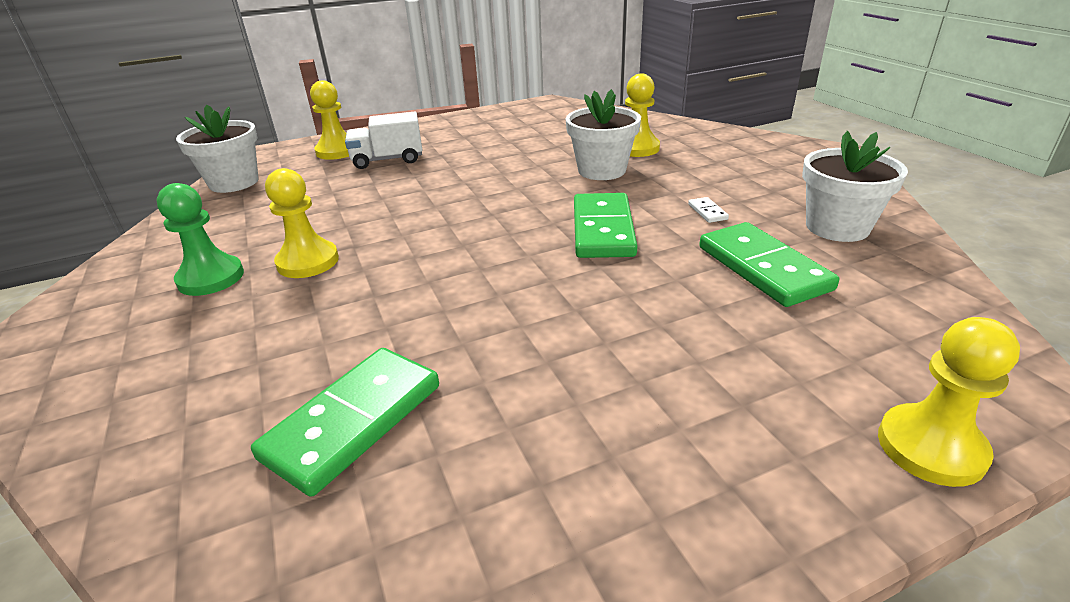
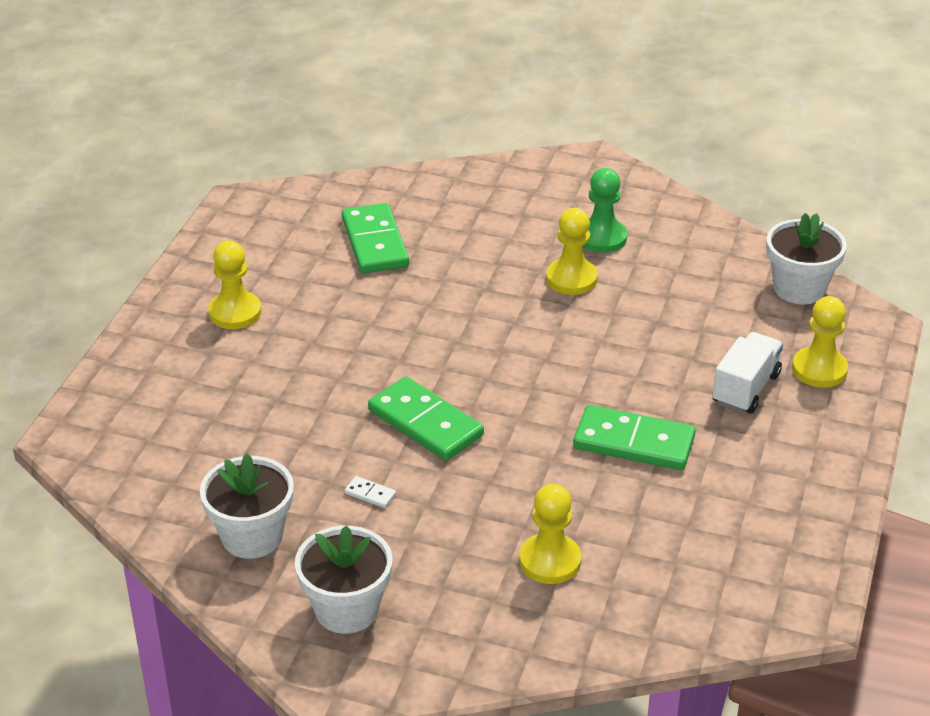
camera: 130 degrees right, 5 degrees up
(602, 170) = (530, 498): white flower pot -> white flower pot (346, 609)
(763, 268) = (273, 453): green domino -> green domino (633, 442)
(930, 447) = (111, 381): yellow pawn -> yellow pawn (235, 312)

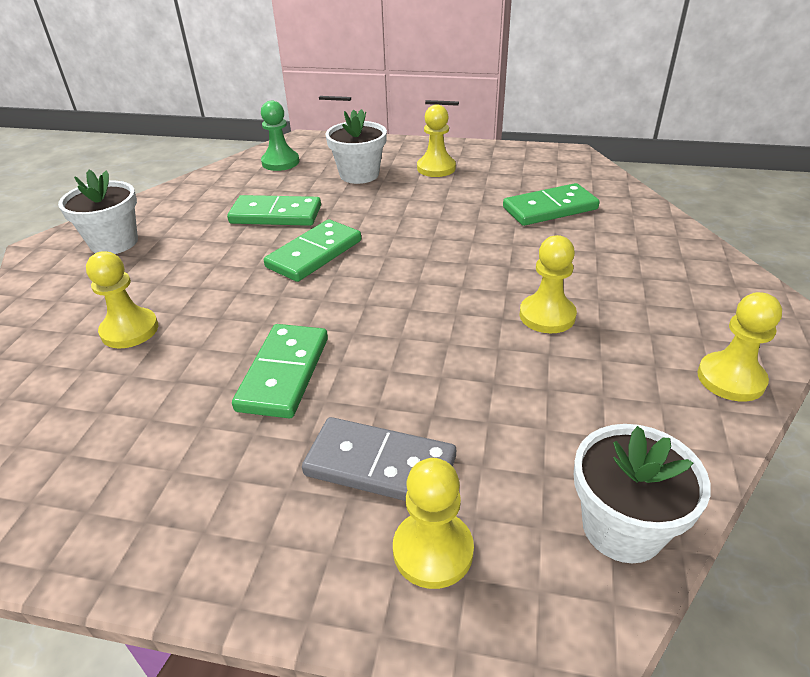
camera: 85 degrees right, 0 degrees up
(252, 536) = (198, 202): white flower pot -> white flower pot (359, 175)
(317, 457) = (276, 215): none -> green domino
(370, 494) = (232, 239): white domino -> none
(601, 238) = (634, 332): green pawn -> green pawn (280, 162)
(664, 208) = (730, 379): none -> yellow pawn
(745, 389) = (380, 465): white truck -> grey domino

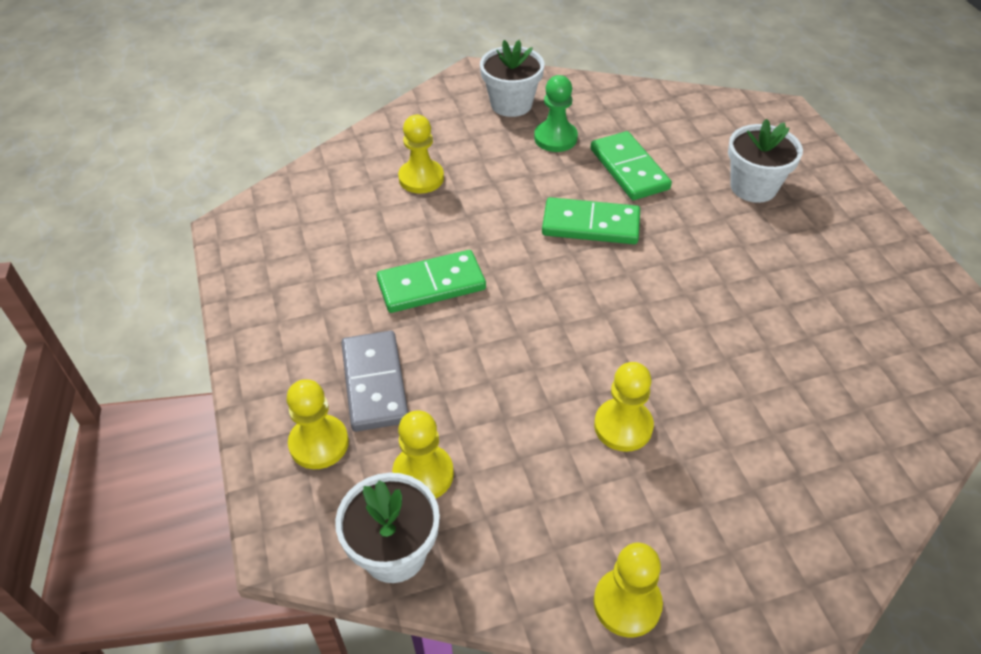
camera: 60 degrees right, 10 degrees up
(280, 162) = (722, 122): green pawn -> green pawn (555, 138)
(436, 168) = (826, 238): yellow pawn -> yellow pawn (423, 474)
(550, 208) = (829, 366): green domino -> none

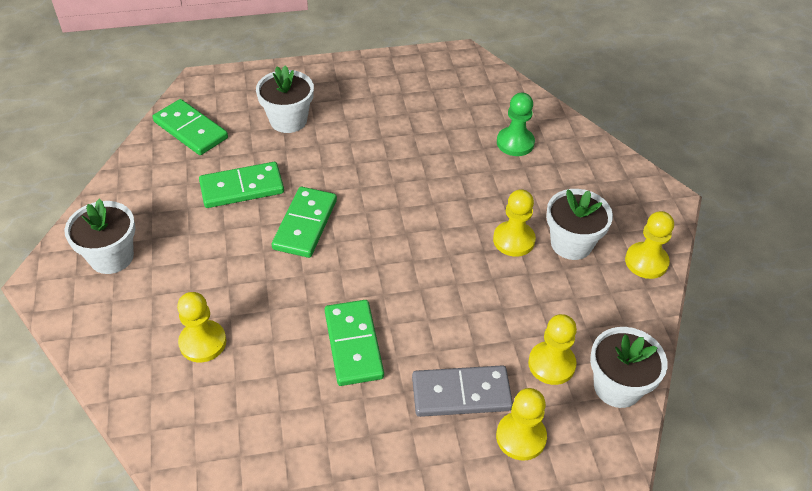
camera: 85 degrees left, 0 degrees up
(555, 138) = (180, 230): green pawn -> green pawn (515, 143)
(636, 498) = (571, 243): none -> white flower pot
(701, 118) = (190, 130): none -> green domino

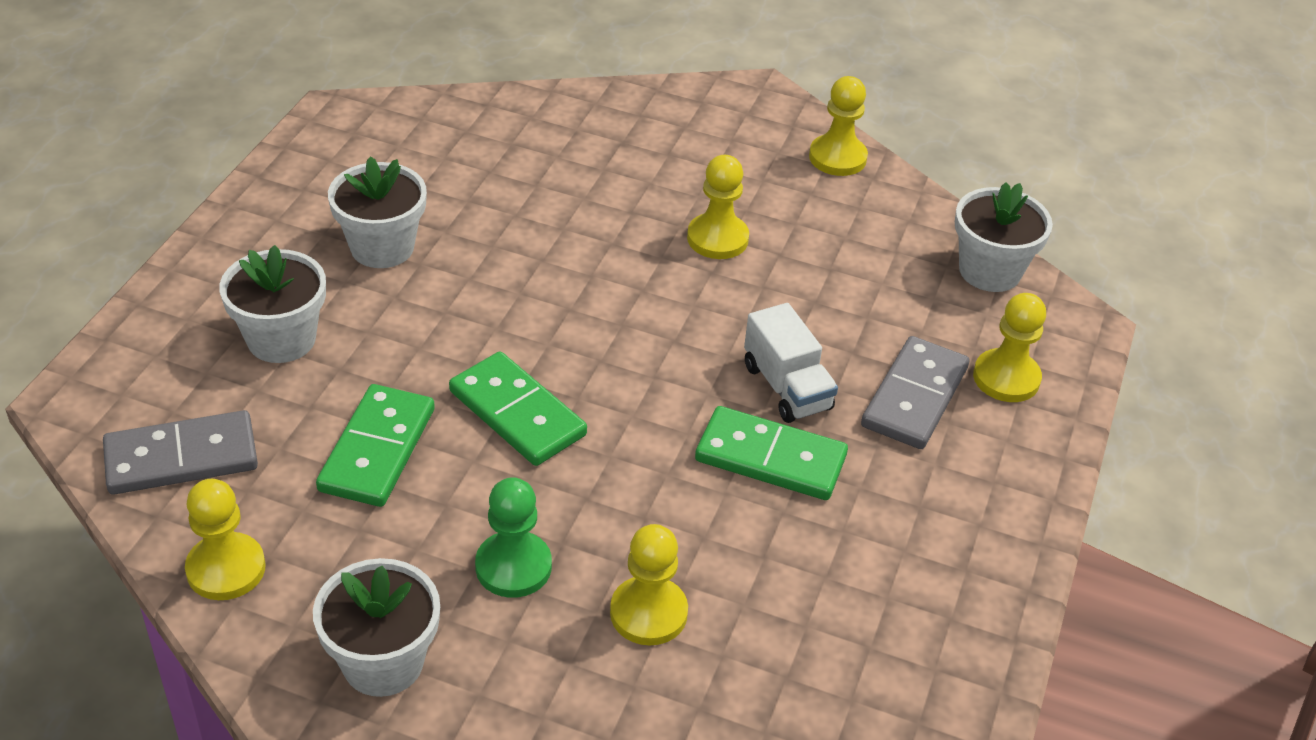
camera: 60 degrees left, 5 degrees down
(190, 130) = (181, 458): green domino -> grey domino
(417, 327) = (787, 387): none -> white truck
(515, 143) = (555, 154): green pawn -> green pawn (513, 567)
(551, 364) = (925, 304): yellow pawn -> yellow pawn (226, 569)
(571, 243) = (763, 197): white flower pot -> white flower pot (382, 247)

